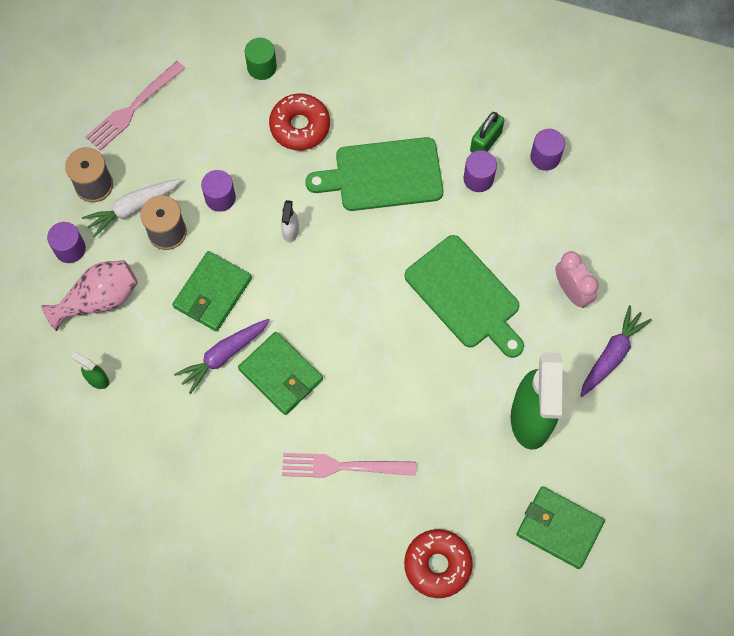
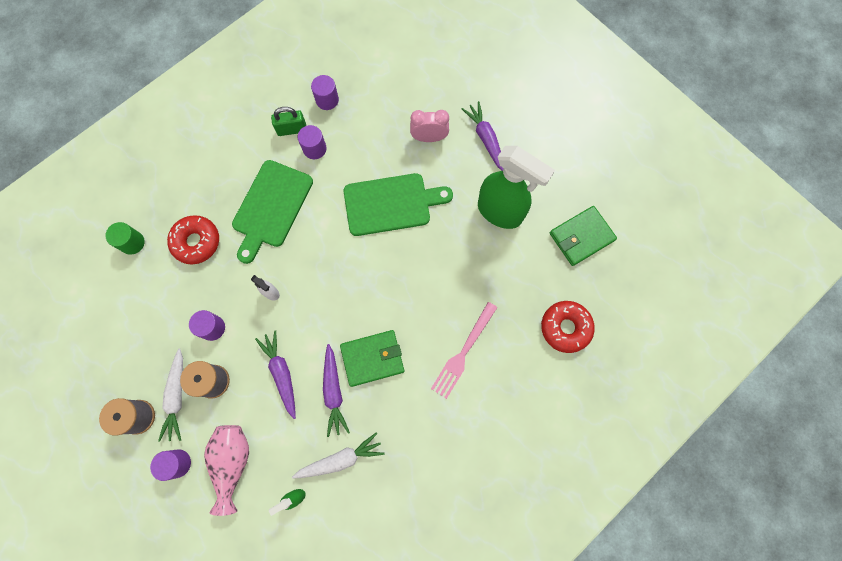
camera: 60 degrees left, 5 degrees up
(133, 108) = (97, 354): pink fork -> none
(159, 402) = (340, 459): none -> white carrot
(212, 293) = (281, 373): green wallet -> purple carrot
(485, 142) = (292, 129): green padlock -> green padlock turned 75 degrees counterclockwise

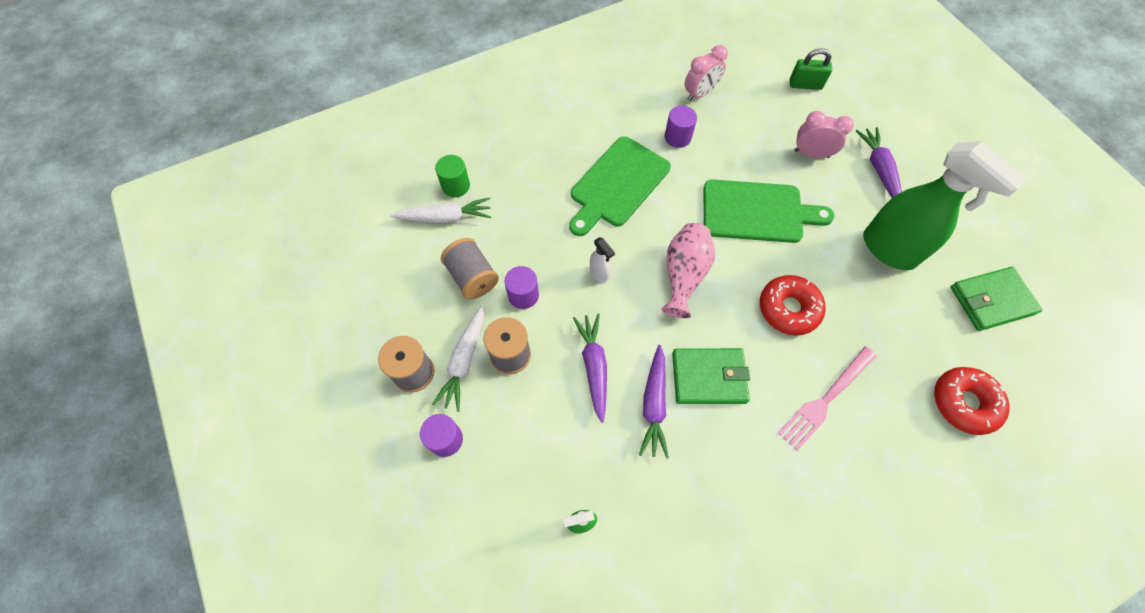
camera: 15 degrees right, 10 degrees down
(167, 323) = (472, 277): none -> grey spool
(196, 242) = (526, 201): red donut -> red donut (788, 309)
(232, 462) = (512, 457): pink vase -> pink vase (684, 275)
(292, 129) = (655, 113): green padlock -> green padlock (805, 84)
(327, 100) = (700, 93): purple cylinder -> pink clock
(340, 459) = (648, 490): white carrot -> white carrot (445, 217)

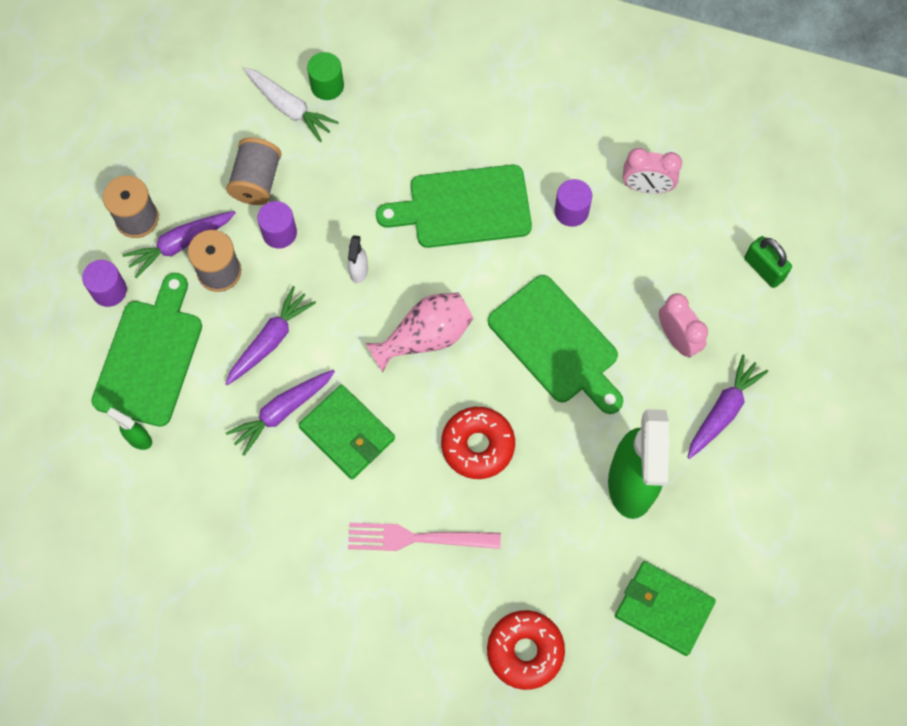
camera: 45 degrees right, 5 degrees up
(464, 361) = (180, 244): white carrot -> purple carrot
(525, 456) = (150, 357): none -> green cutting board

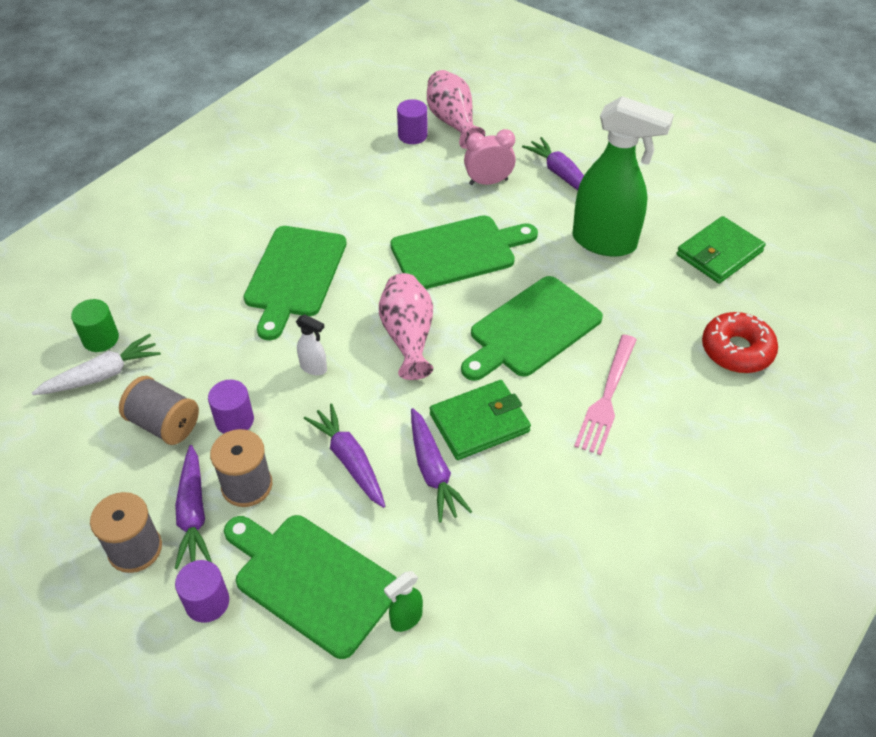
camera: 70 degrees left, 20 degrees down
(478, 445) = (531, 329): red donut -> green cutting board
(571, 211) = (341, 210): purple cylinder -> purple cylinder (412, 135)
(646, 187) = (346, 162): pink clock -> none
(764, 269) = (453, 122): green padlock -> pink vase

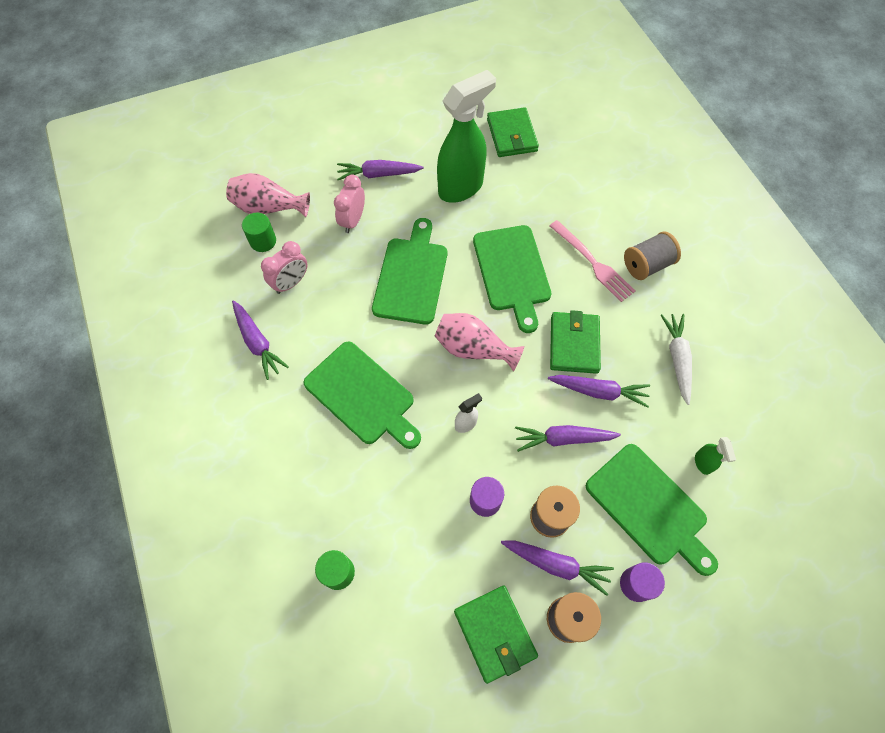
camera: 60 degrees left, 15 degrees up
(91, 488) = (494, 633): none -> green wallet
(102, 375) = (380, 585): white carrot -> white carrot (677, 359)
(164, 424) = (460, 554): grey spool -> grey spool (646, 265)
(301, 181) = (258, 343): none -> purple carrot
(312, 580) = (649, 507): green cutting board -> green cutting board turned 105 degrees counterclockwise
(381, 173) = (291, 283): none -> pink clock
(412, 135) = (263, 241): purple cylinder -> green cylinder
(736, 350) = (594, 176): red donut -> none

